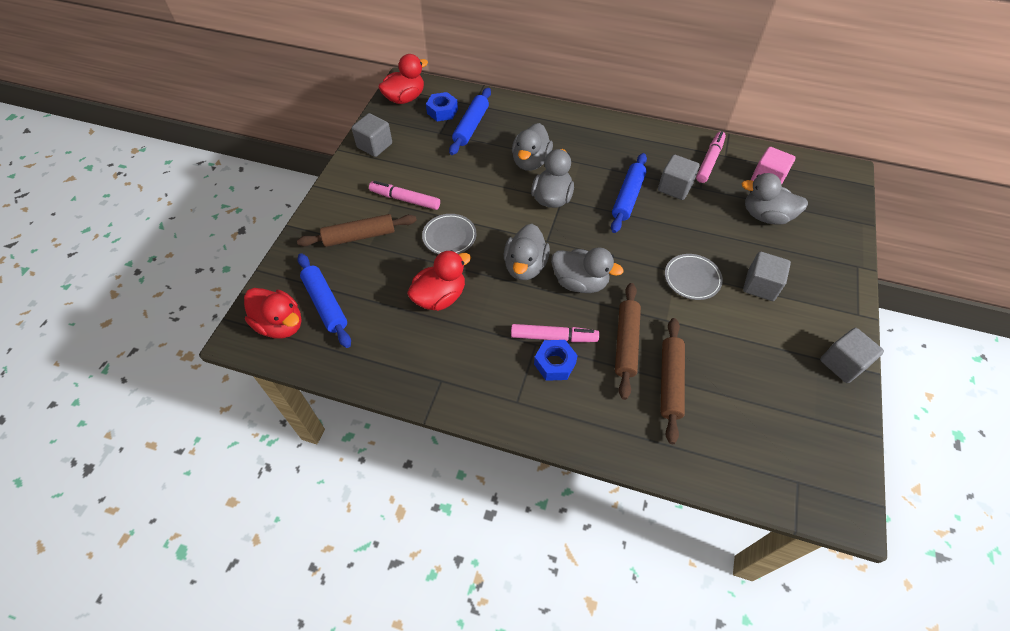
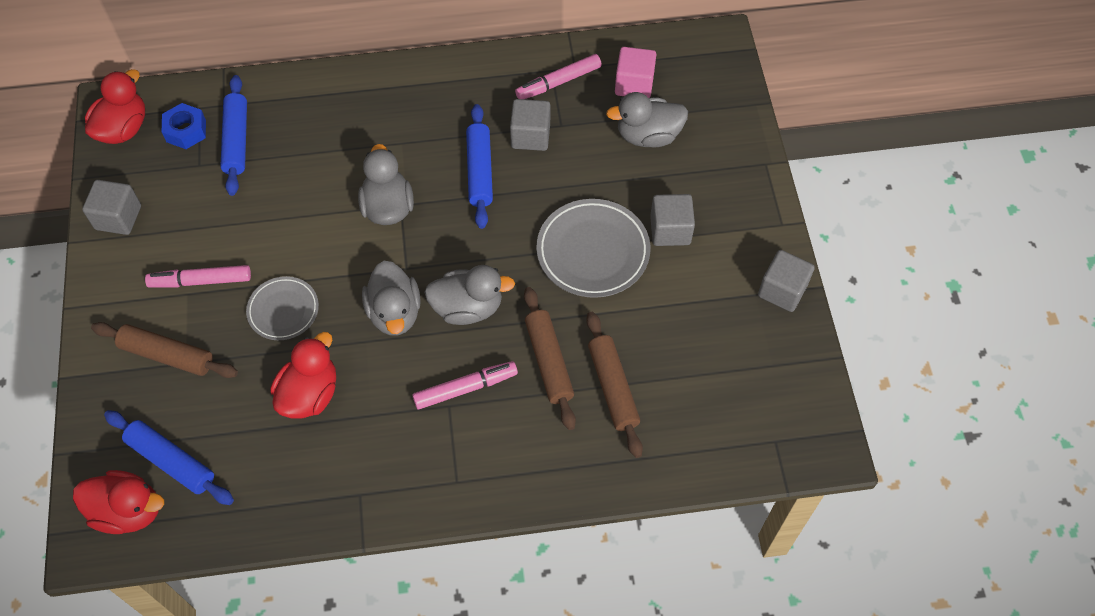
camera: 25 degrees left, 5 degrees up
(359, 236) = (167, 355): brown rolling pin -> brown rolling pin turned 60 degrees clockwise
(530, 162) = (339, 165): grey duck -> none
(555, 363) = (480, 419): blue nut -> none
(692, 279) = (593, 251): grey plate -> grey plate, size x1.62
(709, 161) = (558, 82): pink marker -> pink marker turned 120 degrees counterclockwise

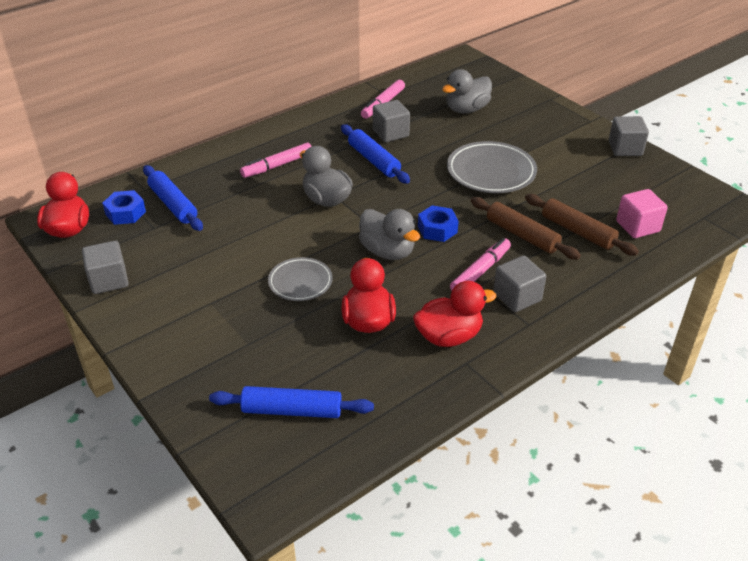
camera: 30 degrees left, 20 degrees down
(128, 511) = (283, 460): red duck -> red duck (449, 336)
(167, 355) = (227, 346): brown rolling pin -> none
(201, 281) = (215, 291): pink marker -> pink marker (277, 166)
(468, 308) = (437, 229): grey duck -> blue nut
(634, 84) = (432, 90): pink cube -> pink cube (637, 226)
(670, 230) = (528, 146): grey cube -> grey cube (517, 297)

